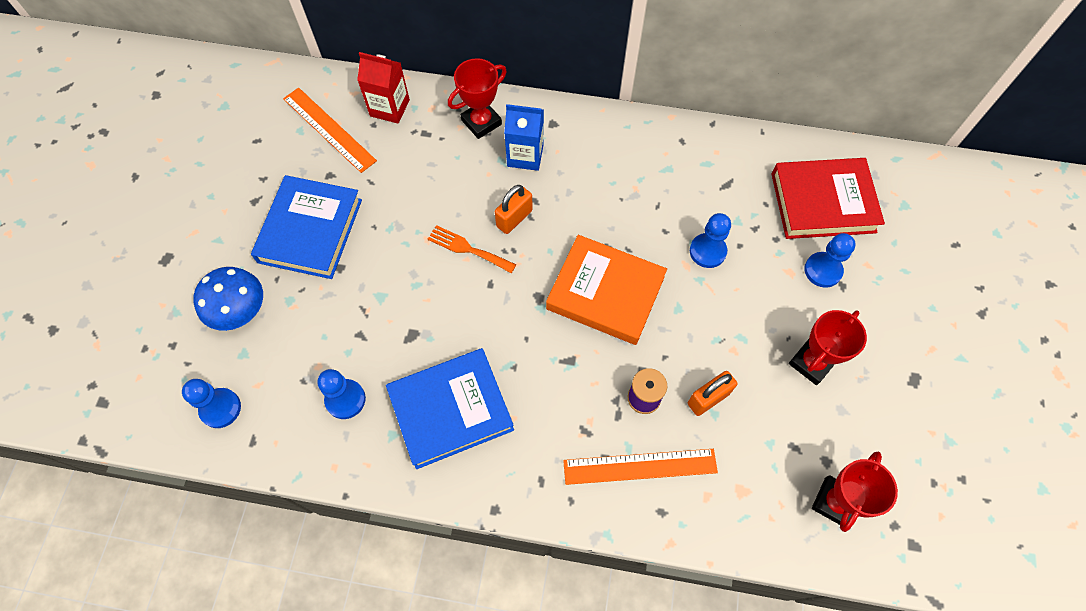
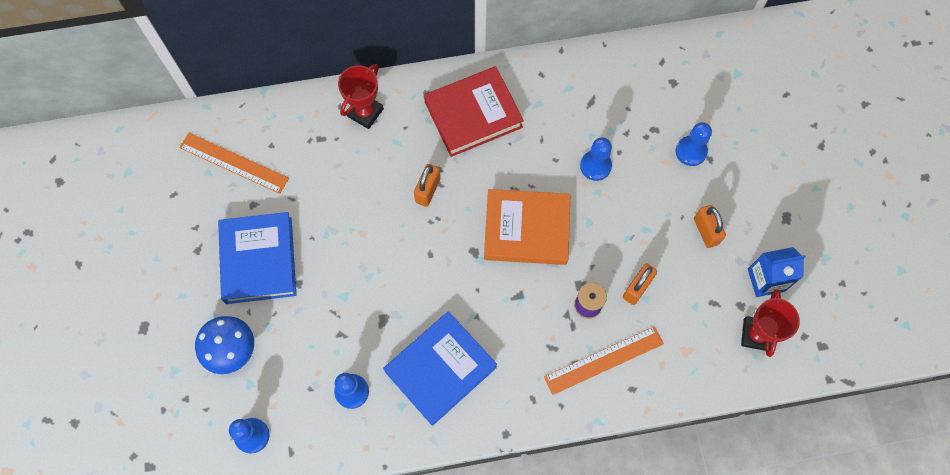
camera: 20 degrees left, 5 degrees up
(389, 108) = (279, 125): red carton -> none
(468, 249) = (399, 230): orange fork -> none
(525, 155) = (415, 131): blue carton -> blue carton (766, 280)
(811, 362) = (706, 231): red trophy -> orange padlock
(822, 202) = (673, 92): red book -> red book (473, 114)

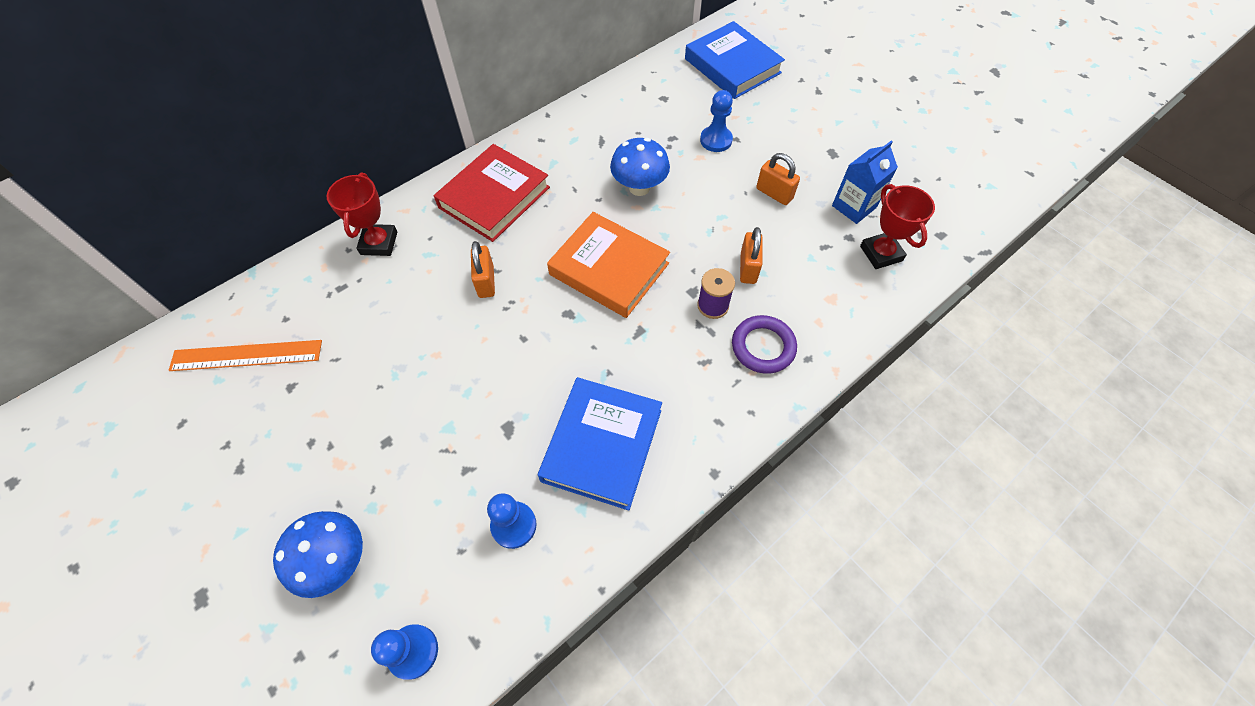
camera: 30 degrees left, 10 degrees down
(258, 260) = (324, 441): blue book -> blue book (732, 66)
(526, 229) = (609, 269): orange book -> orange book turned 60 degrees clockwise
(595, 166) = (639, 188): blue pawn -> blue mushroom
(604, 360) = (763, 347): orange ruler -> purple ring

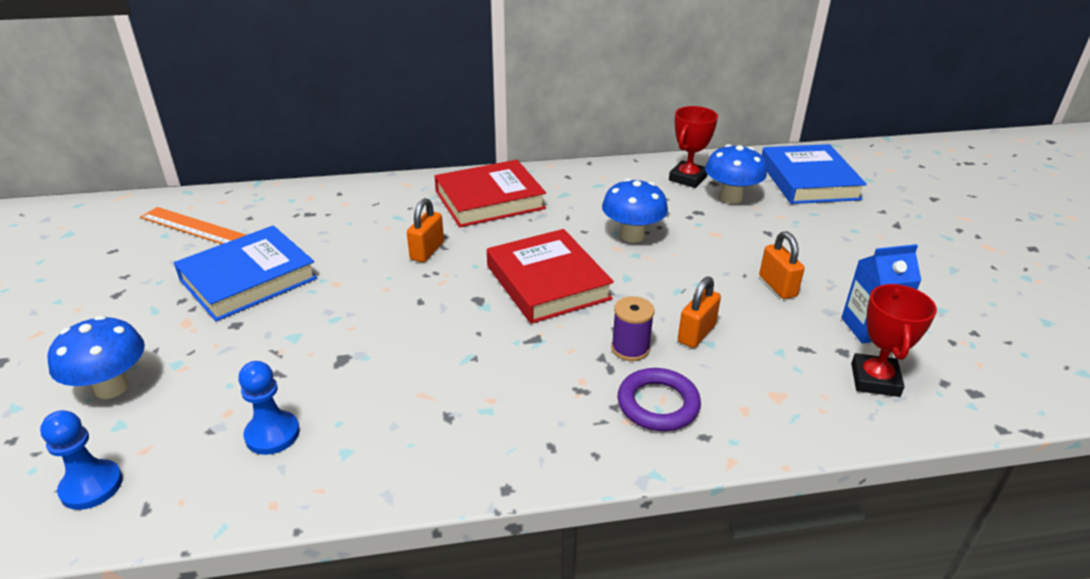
camera: 30 degrees right, 25 degrees down
(379, 243) = (366, 197): red trophy -> red trophy (687, 178)
(602, 445) = (413, 411): blue book -> blue book (248, 279)
(609, 269) = (547, 282): orange book -> red book
(687, 110) = (731, 197): none -> blue mushroom
(716, 140) = (744, 227): blue pawn -> none

